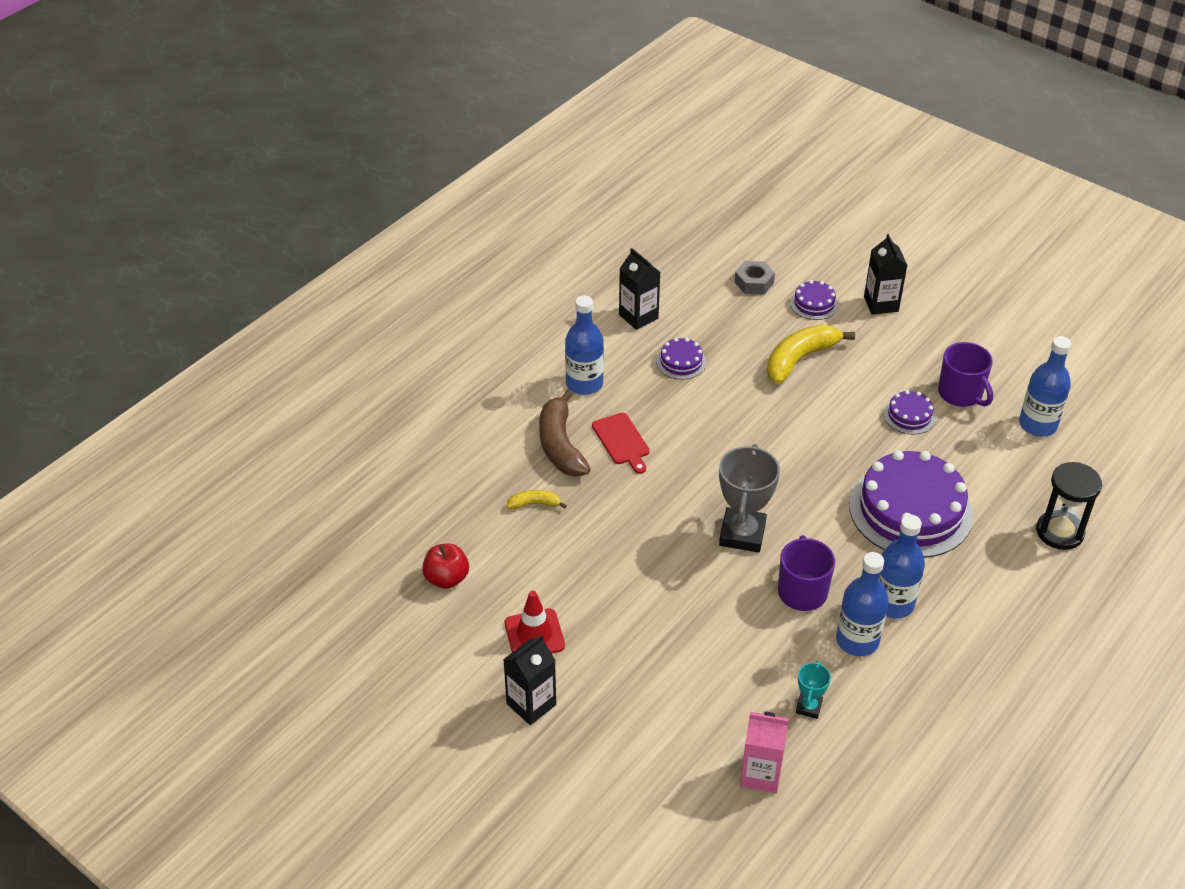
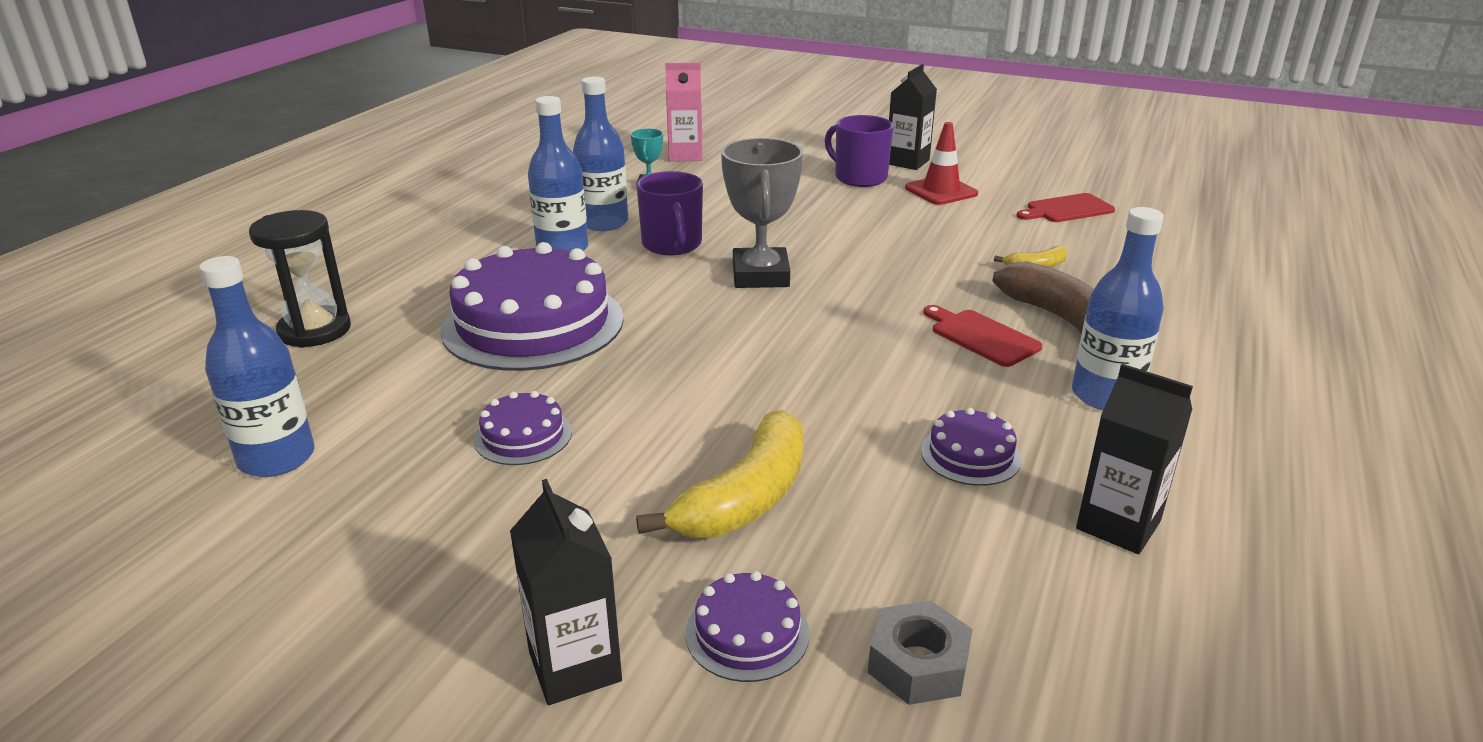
camera: 165 degrees right, 15 degrees down
(447, 578) = (1066, 209): red apple -> red cutting board
(961, 394) = (413, 487): purple mug -> purple mug (859, 178)

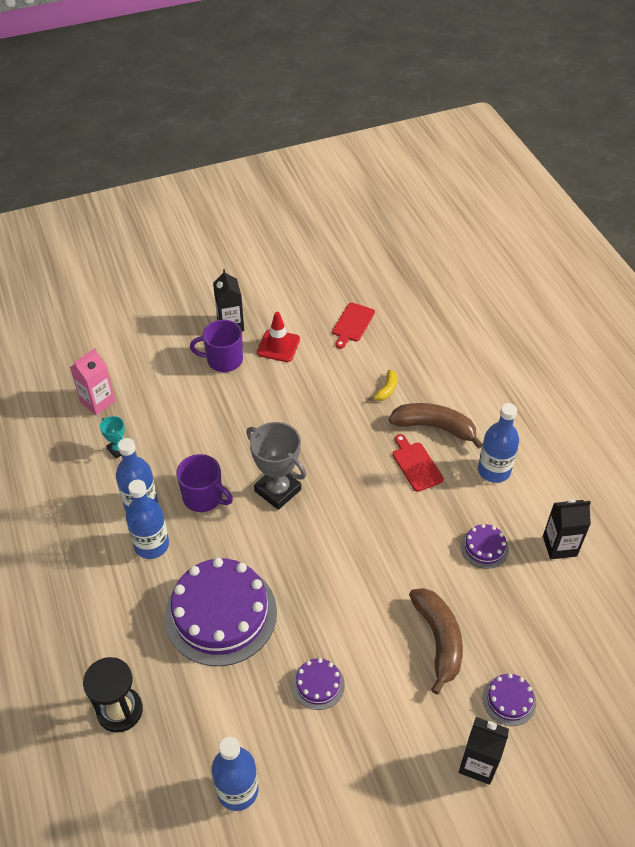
camera: 45 degrees left, 20 degrees up
(746, 498) = (438, 640): yellow banana -> brown banana
(918, 664) = (565, 664): grey nut -> none
(981, 336) = (416, 464): red cutting board -> red cutting board turned 60 degrees clockwise

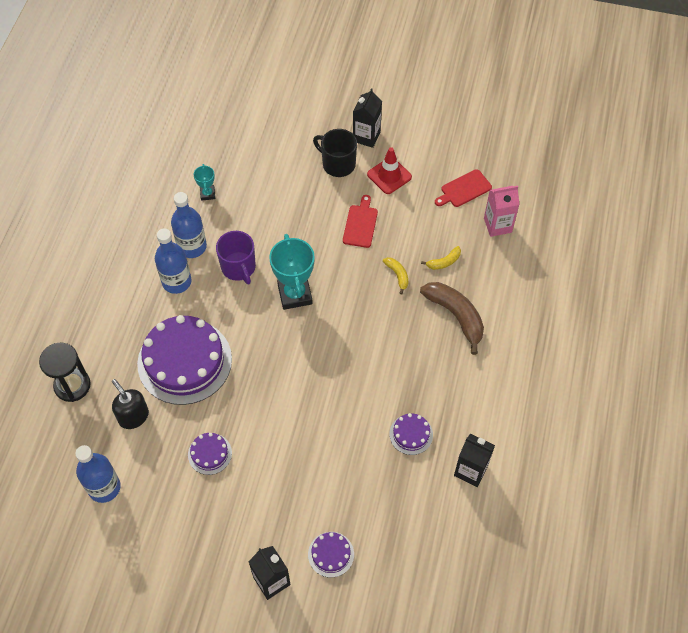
camera: 35 degrees right, 10 degrees up
(98, 402) = (221, 147): pink carton -> pink carton (497, 225)
(211, 699) = (133, 416): none -> black soap dispenser
(223, 360) = (337, 164): purple mug -> black mug
(277, 490) = (295, 294): grey trophy -> turquoise trophy
(356, 422) = (397, 275): none -> yellow banana
(416, 464) = (415, 337): red cutting board -> red cutting board (360, 224)
(438, 640) = (318, 479): brown banana -> none
(494, 470) = (472, 379): blue bottle -> none

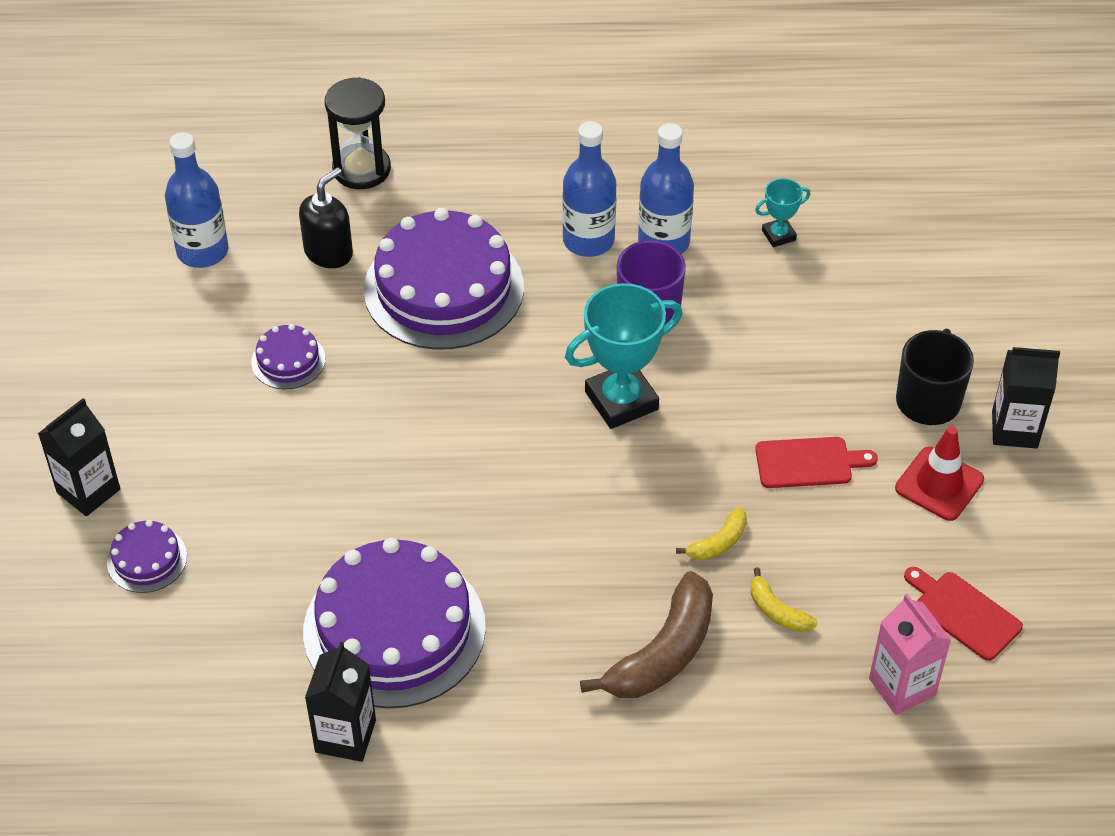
camera: 75 degrees right, 10 degrees down
(411, 434) = (394, 629): purple cake -> purple cake, size x2.24

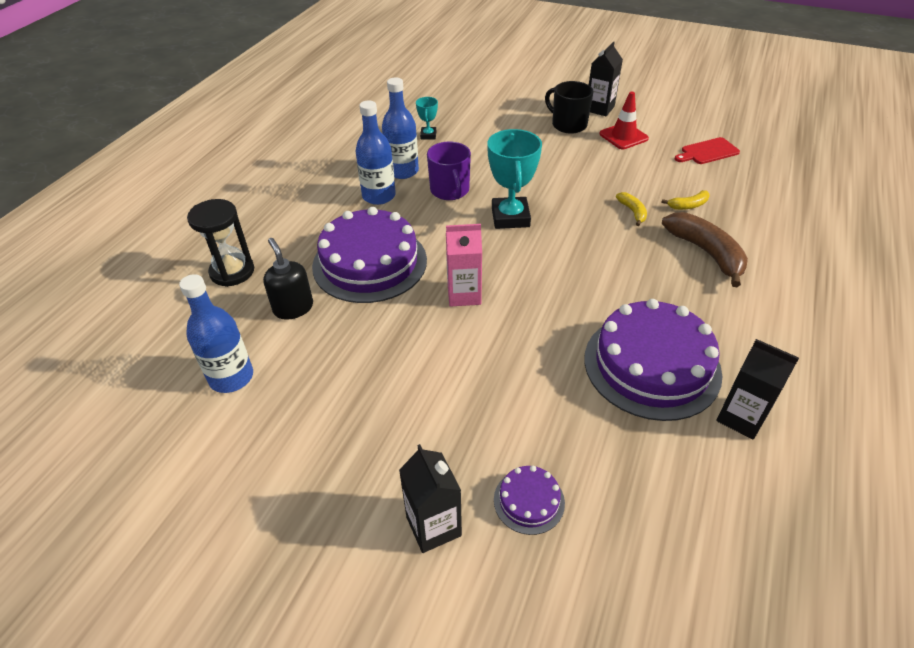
camera: 65 degrees left, 5 degrees down
(288, 360) = (378, 356): purple cake -> none
(808, 463) = (590, 168): red cutting board -> none
(902, 687) = (750, 181): pink carton -> pink carton (464, 294)

